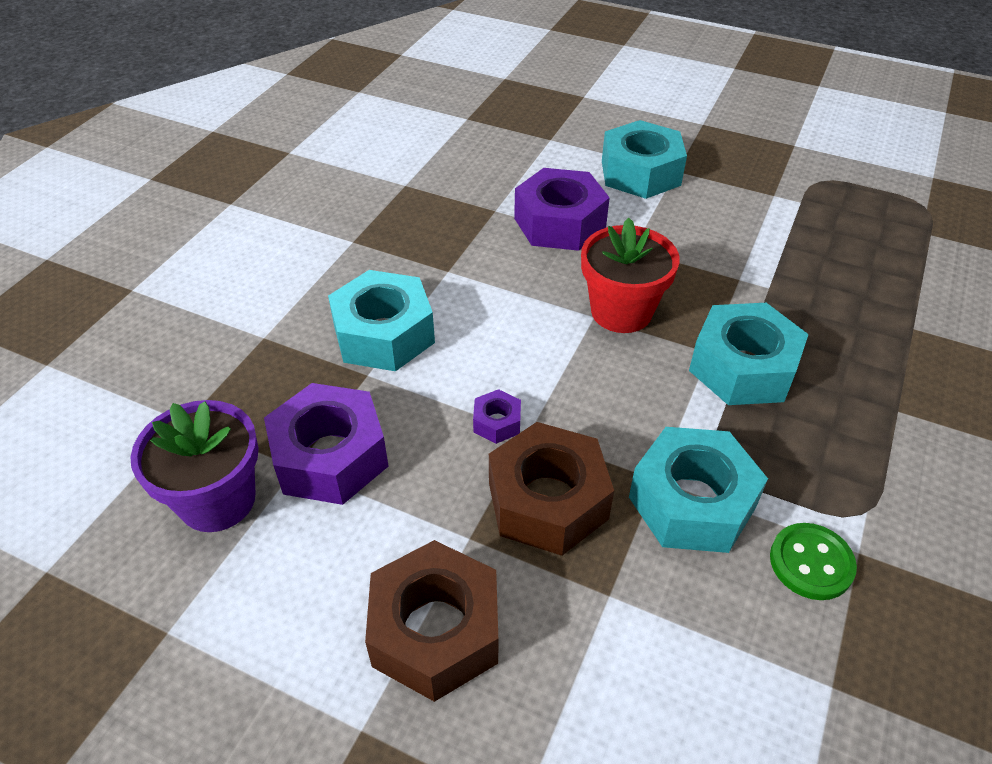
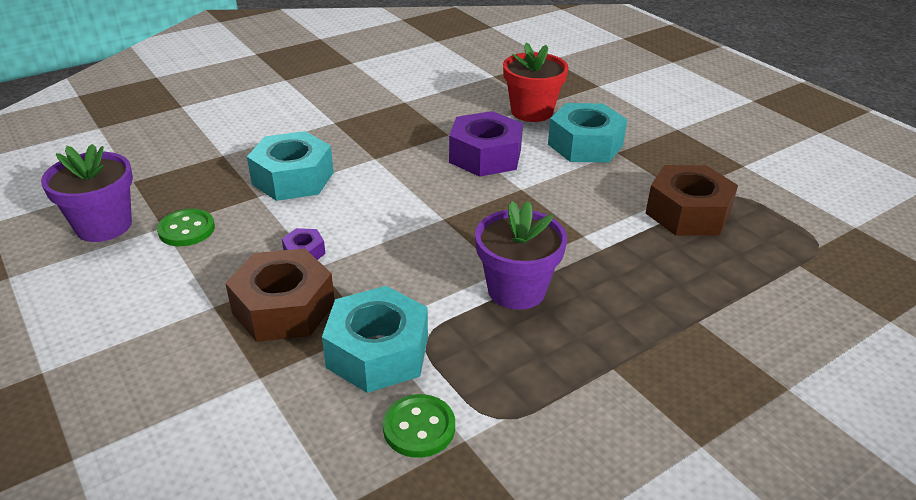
camera: 30 degrees right, 10 degrees down
(330, 456) = (186, 229): purple nut -> green button
(436, 631) = (137, 344): brown nut -> brown nut (688, 213)
(621, 311) = (466, 223): red flower pot -> red flower pot (532, 112)
(742, 367) = (516, 290): turquoise nut -> purple flower pot

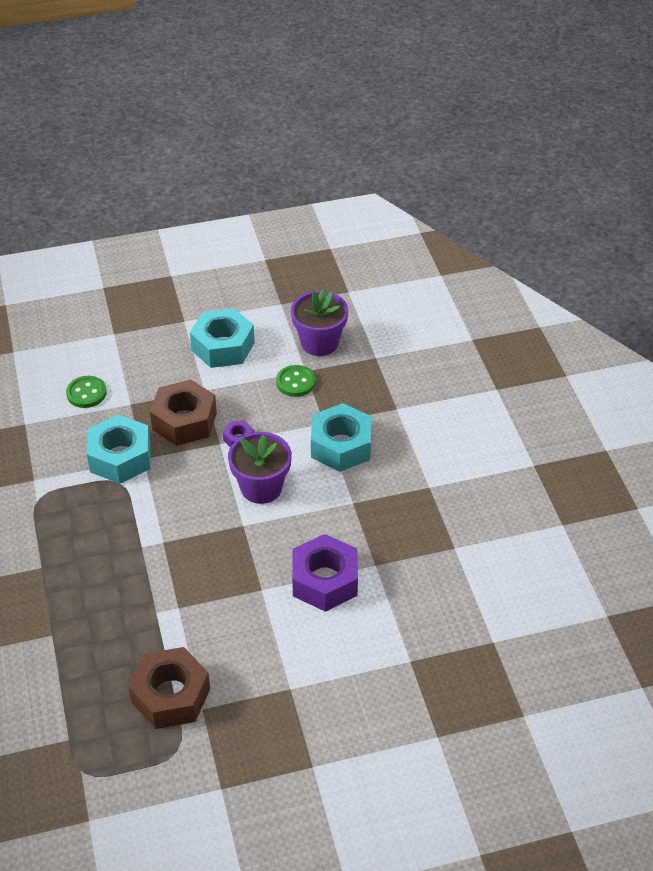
camera: 110 degrees right, 10 degrees up
(419, 428) = (53, 463): green button -> green button (86, 393)
(516, 290) = (138, 542): purple flower pot -> purple flower pot (261, 487)
(532, 112) = (396, 647): red flower pot -> none
(585, 145) = (313, 667): turquoise nut -> turquoise nut (223, 346)

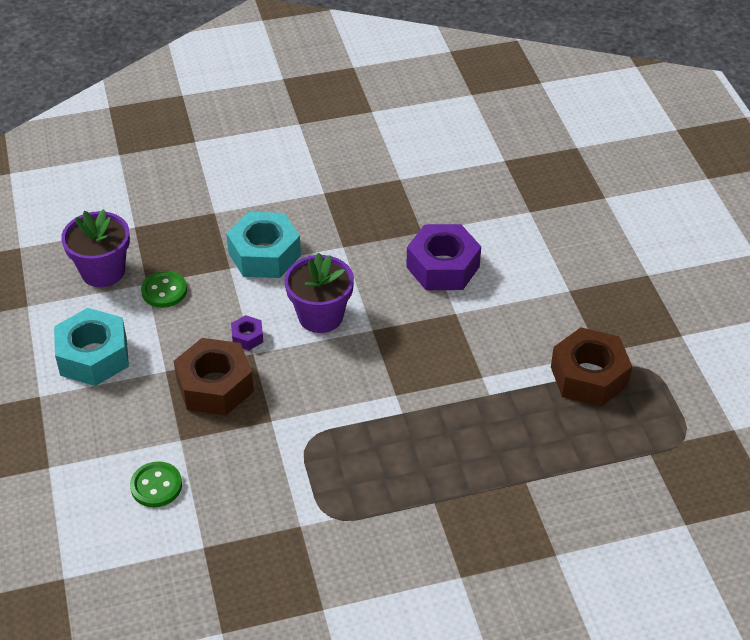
camera: 90 degrees left, 0 degrees up
(120, 457) = (269, 442): turquoise nut -> none

